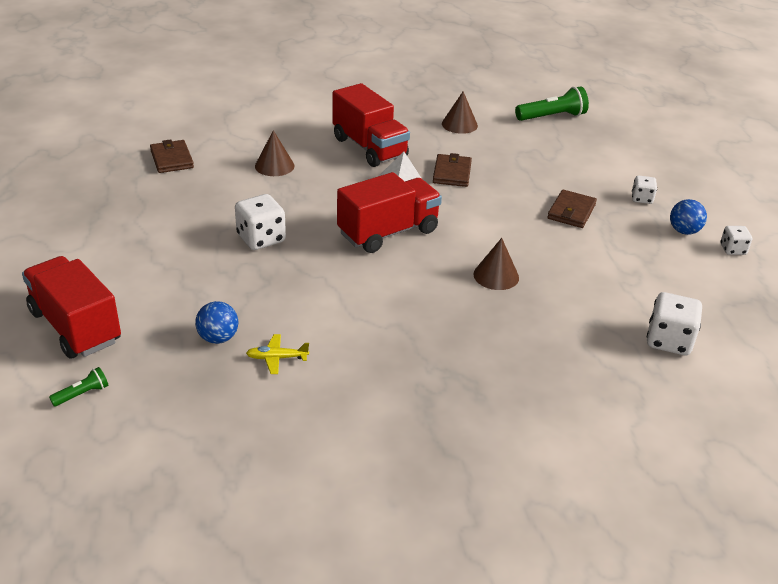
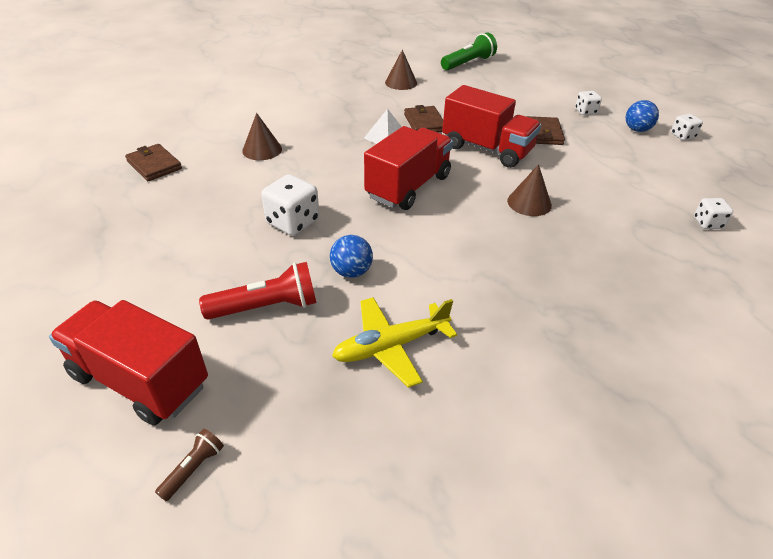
camera: 20 degrees left, 5 degrees up
(82, 394) = (194, 469): green flashlight -> brown flashlight
(197, 301) = (267, 307): none -> red flashlight
(218, 338) = (314, 342): blue ball -> blue ball (351, 272)
(277, 358) = (391, 346): yellow plane -> yellow plane, size x1.80
(369, 148) = (339, 116): red truck -> red truck (487, 149)
(669, 341) = (707, 223): white dice -> white dice, size x0.58

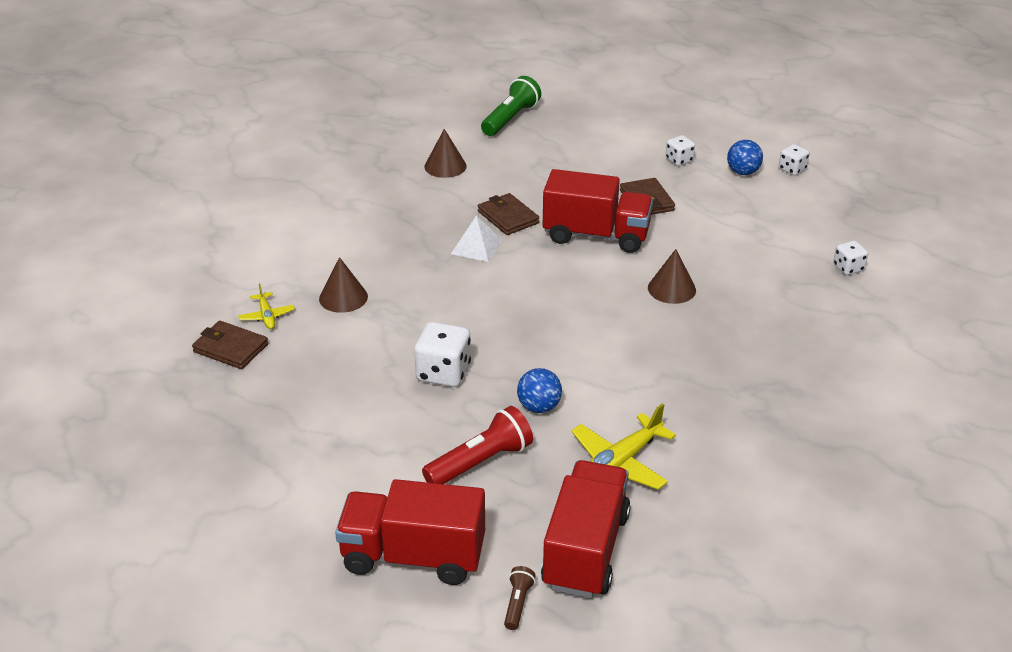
camera: 20 degrees left, 5 degrees down
(198, 150) = (267, 316): none -> yellow plane
(408, 187) = (538, 302): red truck -> red truck (585, 550)

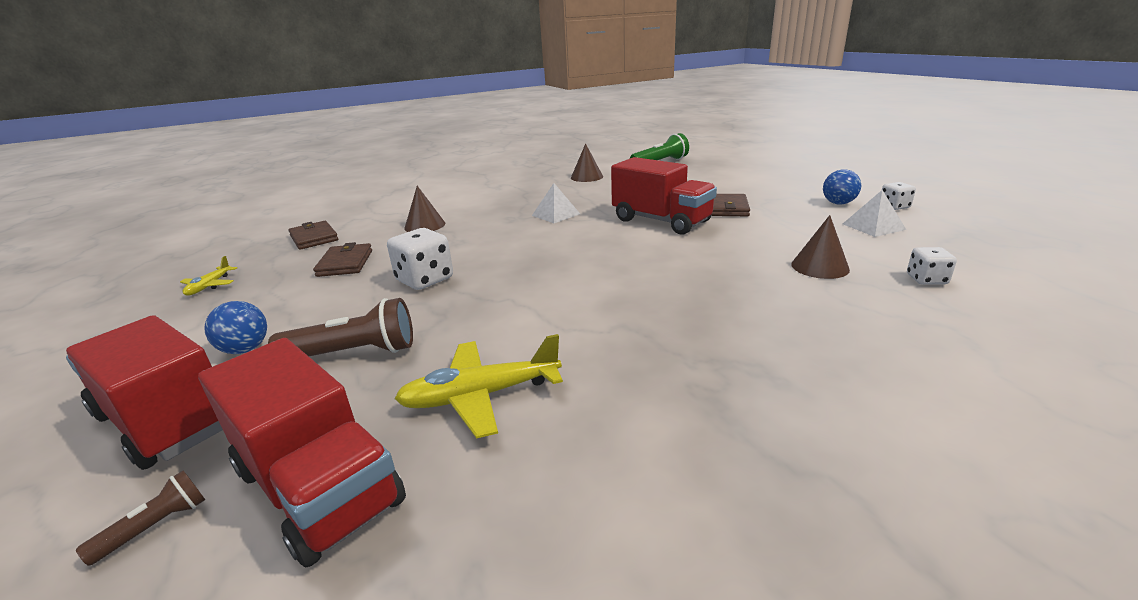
camera: 30 degrees right, 10 degrees down
(267, 316) = (363, 227): yellow plane -> yellow plane (209, 286)
(481, 462) = (354, 353): red flashlight -> brown flashlight
(508, 217) = (600, 203): brown wallet -> brown wallet (345, 263)
(539, 407) = (467, 322): blue ball -> blue ball (245, 349)
(585, 550) = (318, 486): red truck -> red truck turned 90 degrees clockwise
(671, 289) = (698, 263): brown cone -> brown cone (820, 267)
(679, 160) = (779, 191): white dice -> none
(787, 205) = (873, 226): none -> white pyramid

